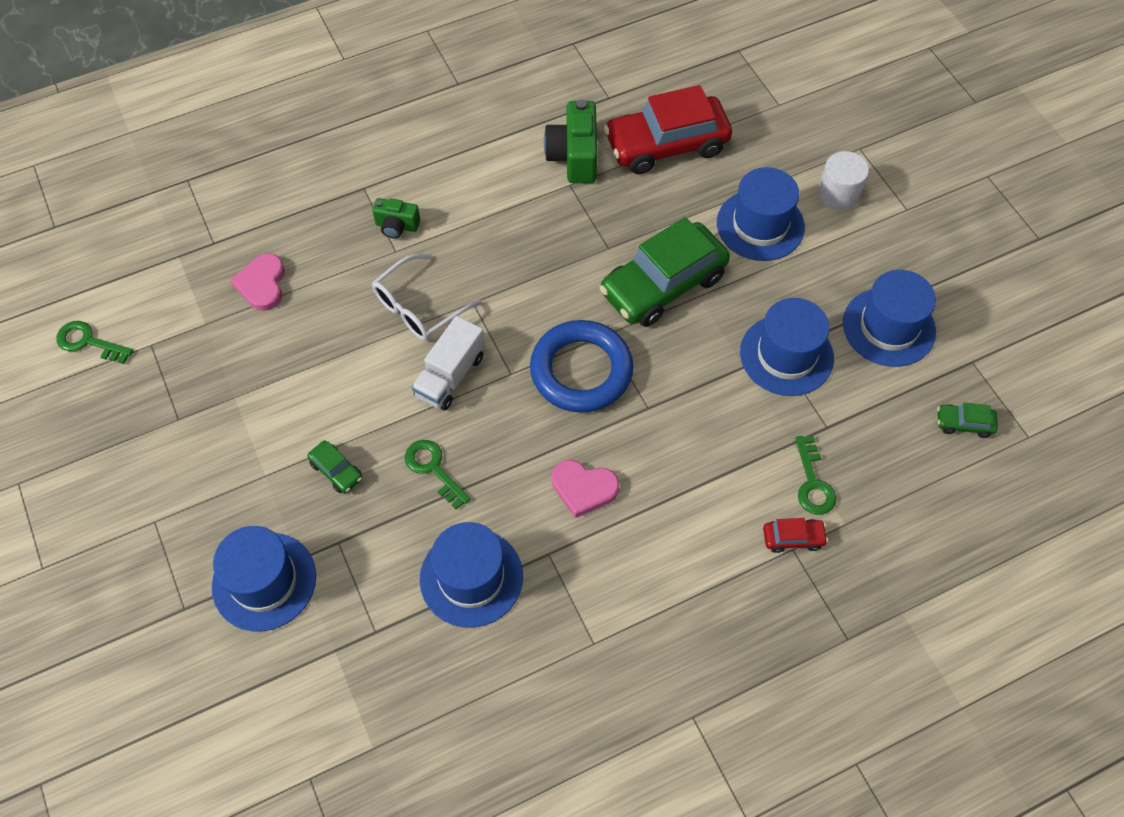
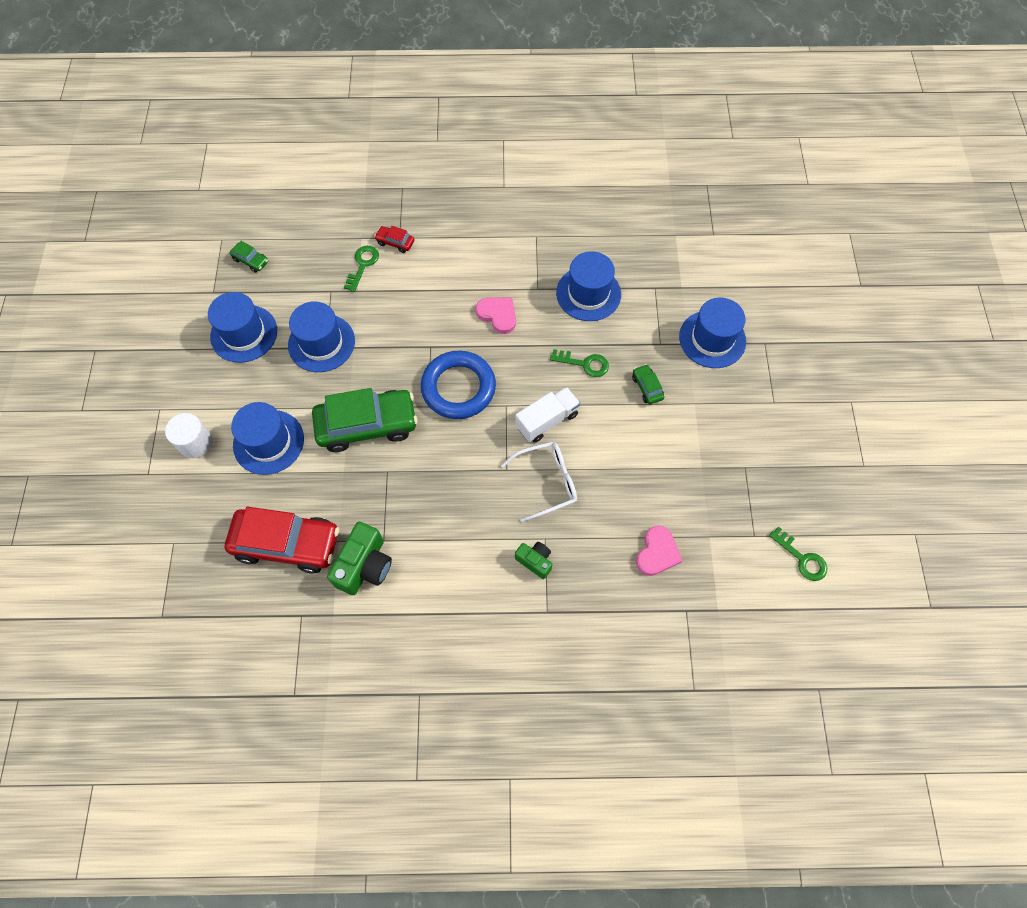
camera: 155 degrees left, 5 degrees up
(433, 469) = (584, 364): green key -> green key turned 60 degrees counterclockwise

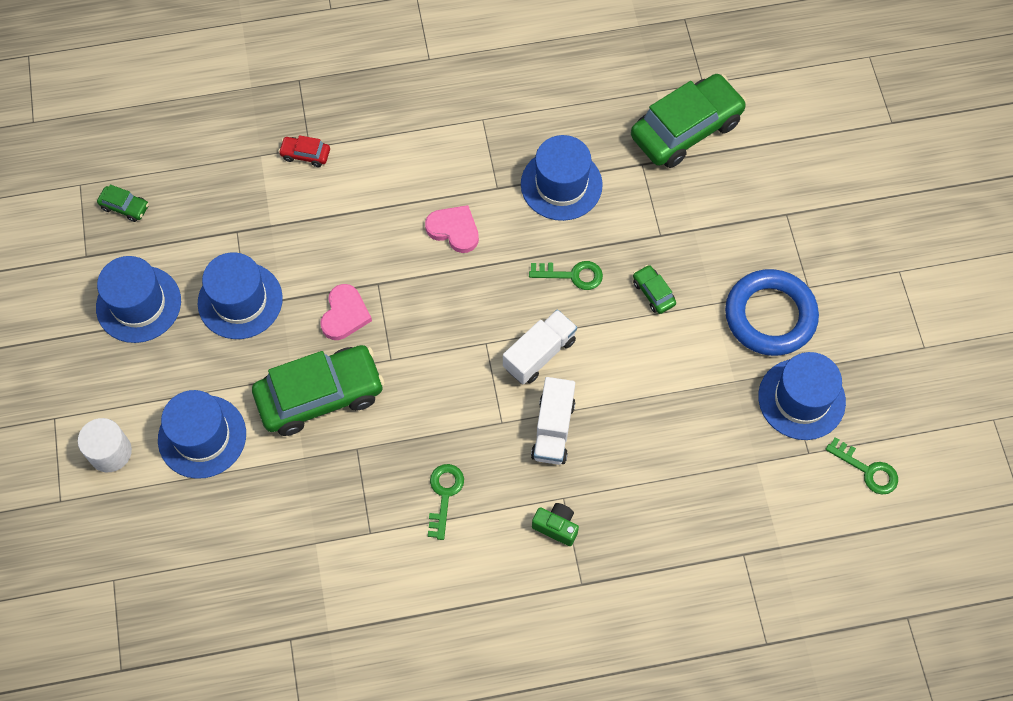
camera: 10 degrees left, 0 degrees up
(287, 544) = (253, 557): red car -> none
(363, 265) = (270, 190): green key -> green key (444, 495)
(365, 566) = (354, 567): green camera -> none
(458, 388) = (423, 330): blue ring -> blue ring (770, 316)
(547, 482) = (553, 429): white glasses -> white truck
(657, 553) = (698, 492): pink heart -> pink heart (345, 314)
(694, 267) = (686, 129): none -> green car
(712, 339) = (722, 219): blue hat -> blue hat (801, 399)

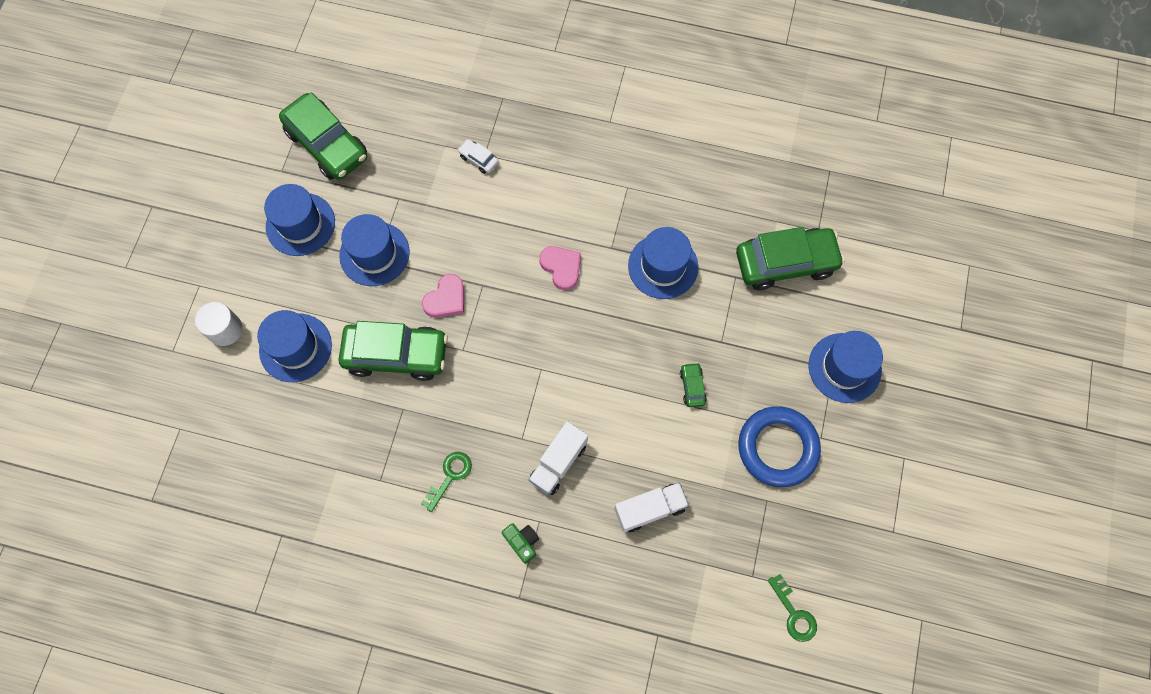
camera: 25 degrees right, 5 degrees up
(125, 207) = (327, 144): green car -> green car, size x2.37
(305, 154) = (478, 159): red car -> white car
(539, 354) = (578, 396): white truck -> white truck (650, 509)
(572, 275) = (635, 344): green key -> none
(801, 399) = (769, 529): blue hat -> blue hat (844, 368)

